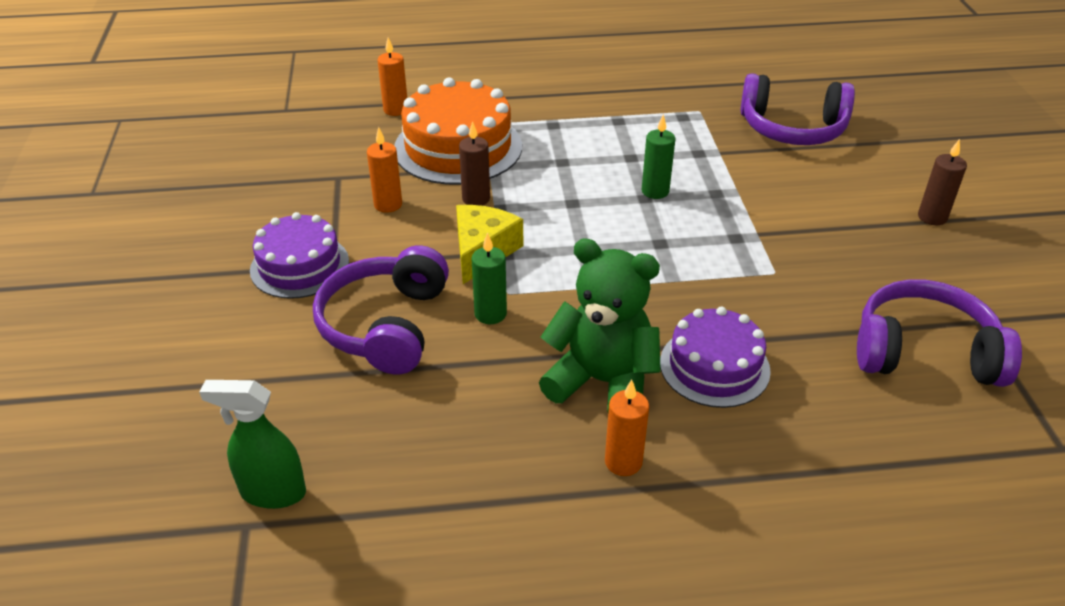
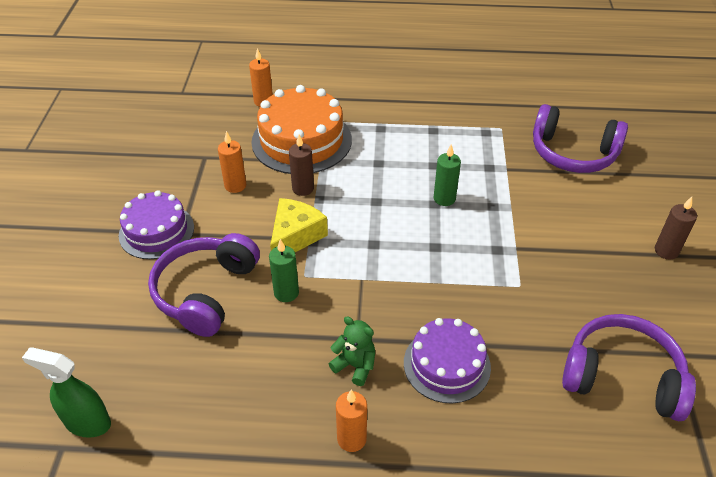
camera: 10 degrees right, 5 degrees up
(602, 382) = (355, 365): green teddy bear -> green teddy bear, size x0.51

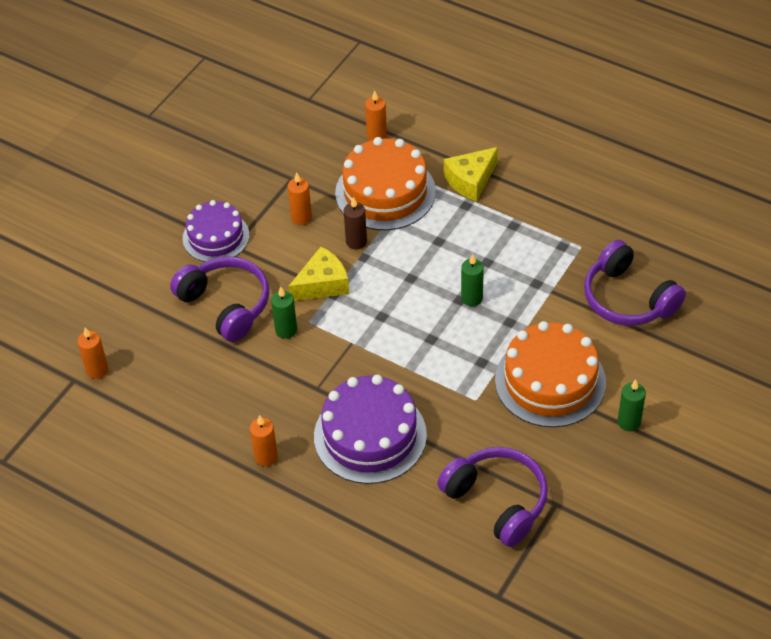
camera: 30 degrees right, 5 degrees up
(87, 423) = (97, 370): green spray bottle -> orange candle
(205, 292) = (226, 305): purple headphones -> purple headphones turned 90 degrees clockwise
(355, 365) = (302, 407): green teddy bear -> none
(370, 109) = (470, 180): none -> yellow cheese
(447, 364) = (370, 435): purple cake -> purple cake, size x1.53
(570, 242) = (550, 381): none -> orange cake
(666, 251) = (629, 422): brown candle -> green candle

